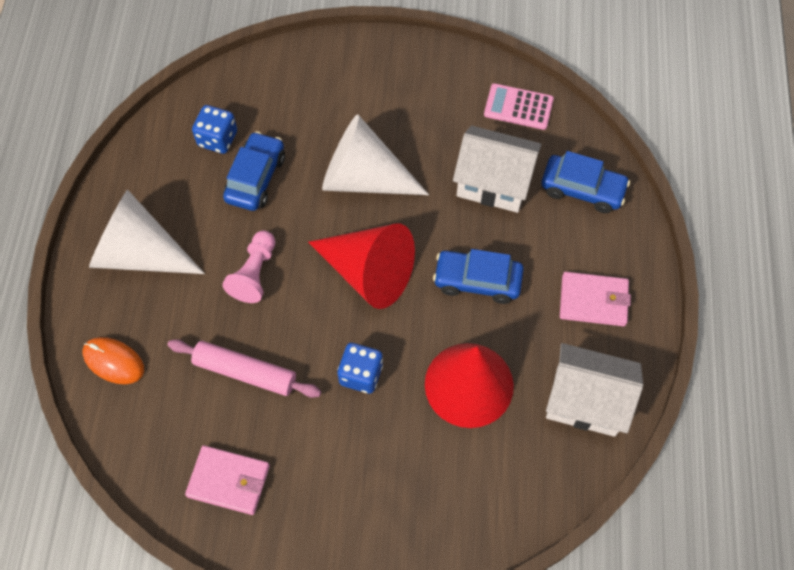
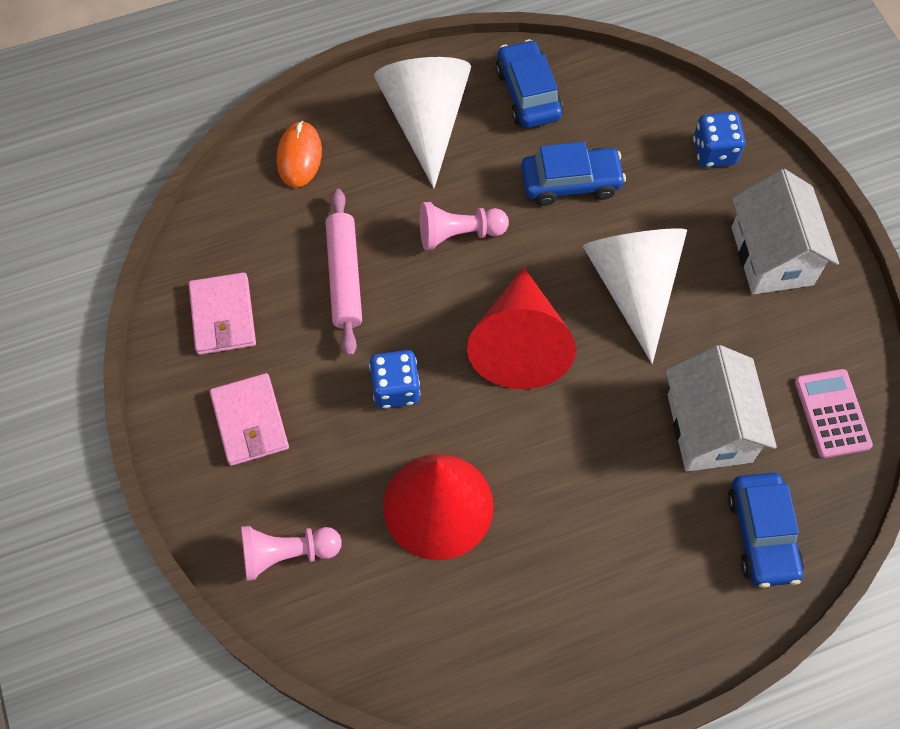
camera: 65 degrees right, 0 degrees up
(217, 139) = (596, 125): blue dice -> blue dice (714, 152)
(457, 510) = (287, 554): none -> pink pawn
(477, 281) = (571, 462): blue car -> blue car (528, 93)
(585, 401) = (481, 646): white house -> white house (772, 256)
(593, 301) = (616, 606): pink wallet -> pink wallet (250, 421)

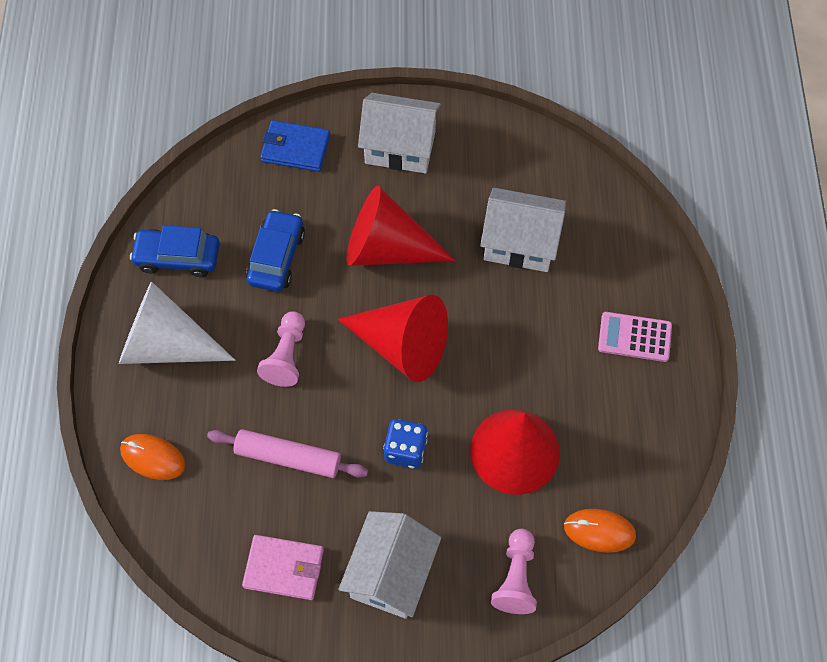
camera: 70 degrees left, 0 degrees up
(250, 421) = (391, 574): pink wallet -> white house
(373, 632) = (599, 531): none -> orange mouse
(634, 287) = (387, 248): white cone -> red cone
(714, 152) = (295, 148): blue dice -> blue wallet
(762, 534) = (610, 243): blue car -> none
(832, 413) = (537, 162): pink calculator -> pink calculator (634, 337)

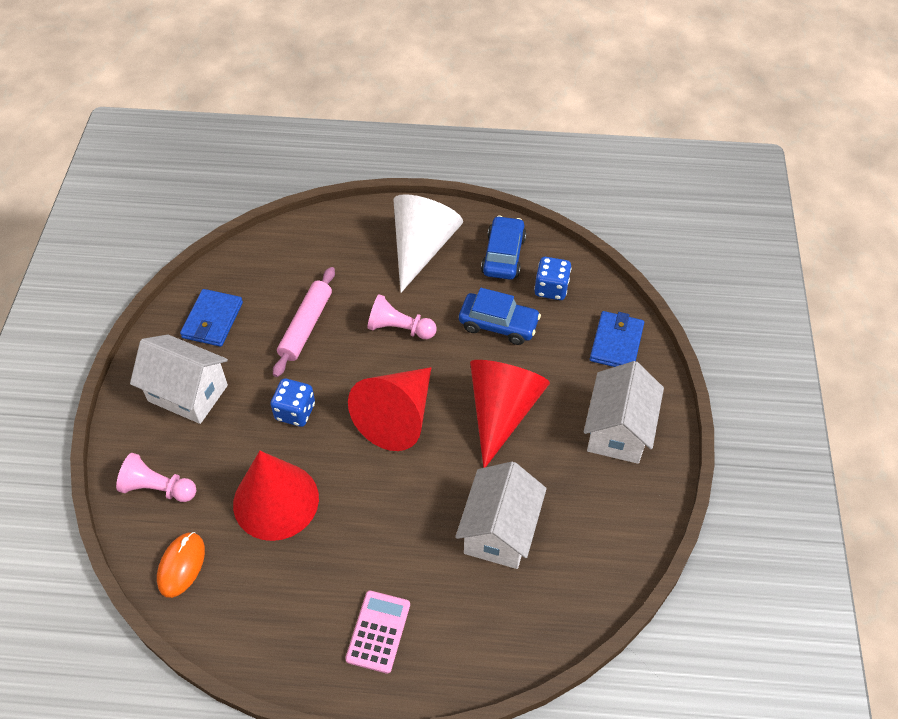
camera: 95 degrees right, 10 degrees down
(153, 457) = (324, 239): orange mouse -> none
(225, 208) = (551, 288): none -> blue dice
(284, 568) = (212, 320): pink wallet -> blue wallet

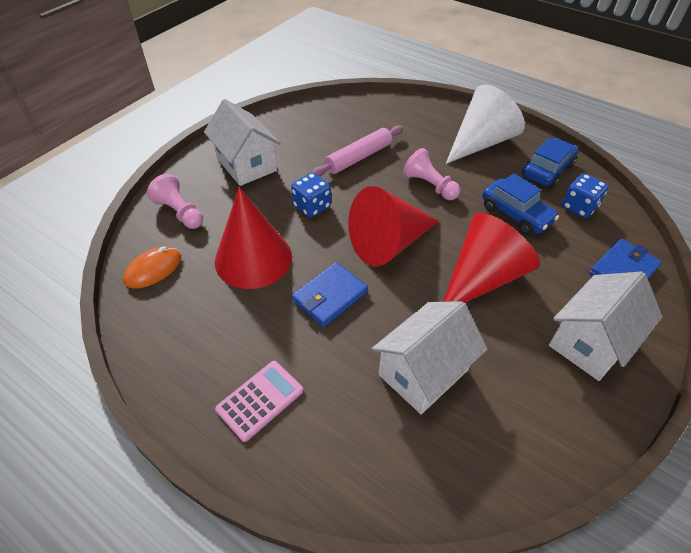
camera: 30 degrees right, 5 degrees down
(212, 320) = (296, 130): blue wallet -> blue wallet (330, 296)

